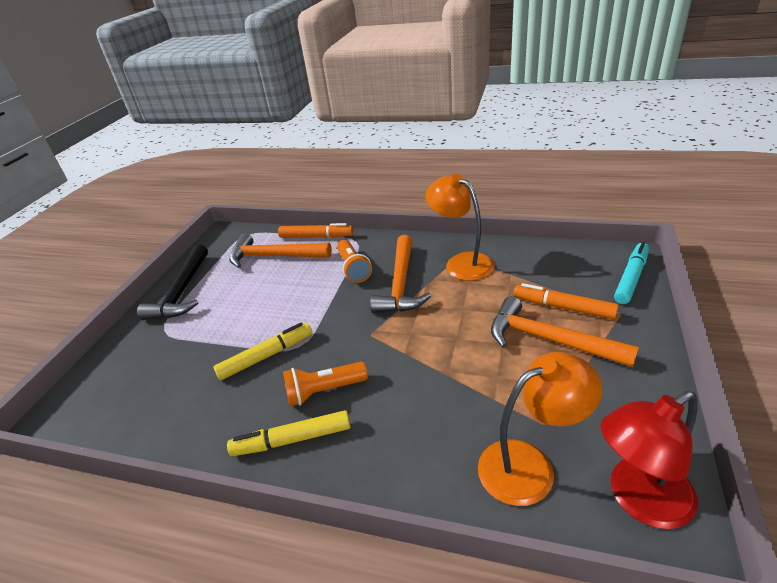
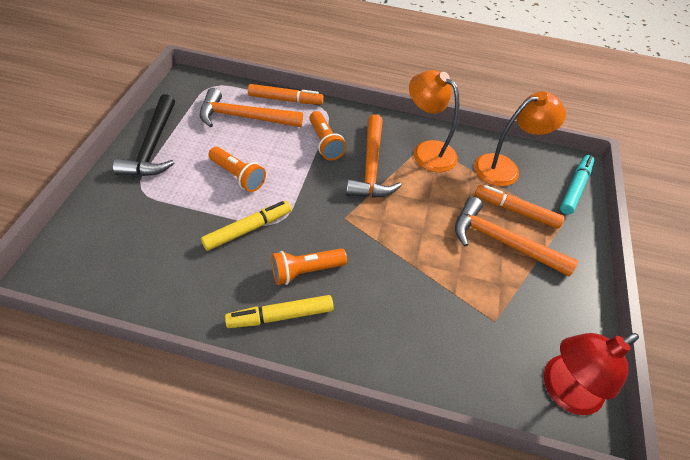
camera: 10 degrees left, 15 degrees up
(262, 308) = (238, 176): none -> orange flashlight
(530, 465) = (482, 356): orange lamp -> orange lamp (504, 167)

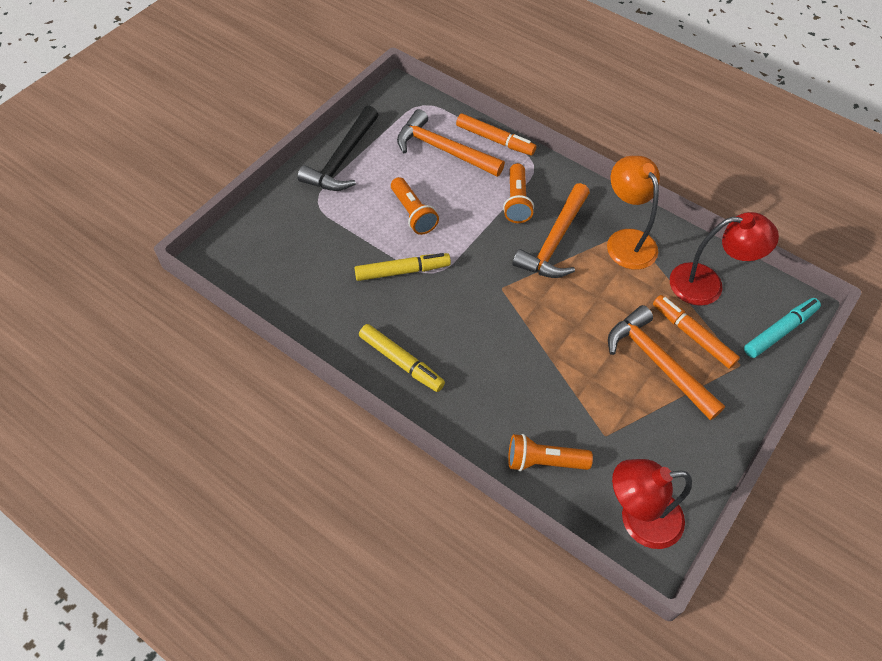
camera: 25 degrees right, 5 degrees up
(280, 316) = (401, 362): yellow marker -> yellow marker turned 150 degrees counterclockwise
(306, 271) = (441, 328): orange flashlight -> orange flashlight (544, 461)
(504, 167) = (707, 284): orange lamp -> red lamp

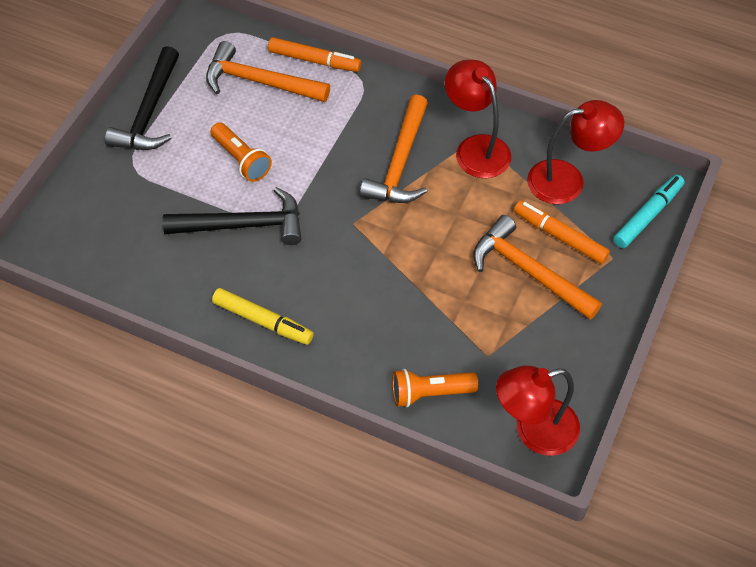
camera: 10 degrees left, 0 degrees up
(402, 271) = (243, 225): yellow marker -> black hammer
(516, 201) = (351, 126): orange flashlight -> none
(626, 240) = (476, 148): orange lamp -> red lamp

